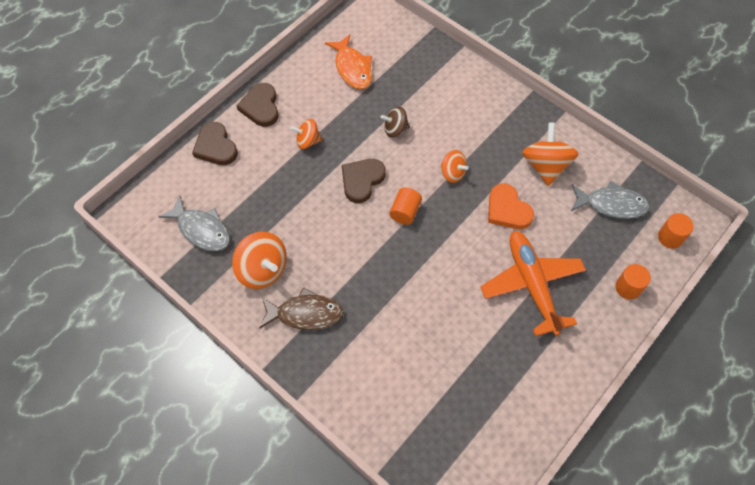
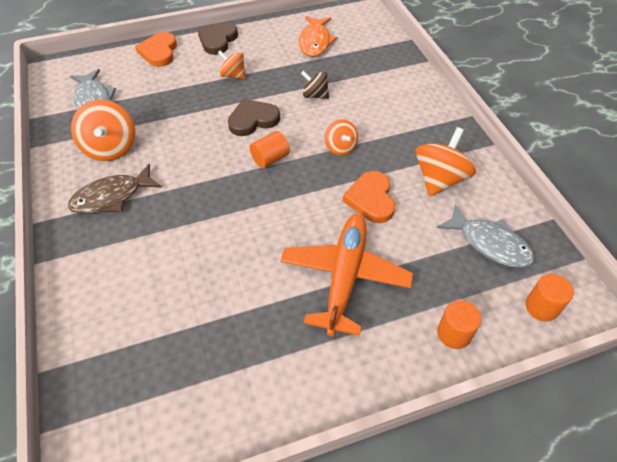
camera: 30 degrees right, 10 degrees down
(215, 147) = (159, 52): brown heart -> orange heart
(305, 314) = (112, 197): brown fish -> brown fish turned 120 degrees clockwise

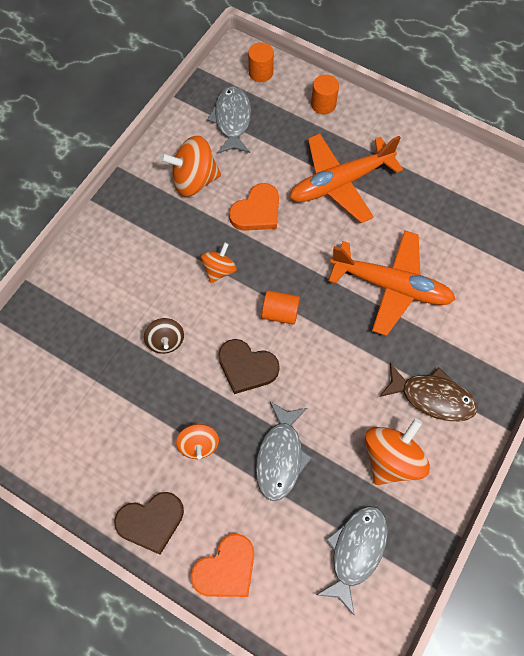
camera: 130 degrees left, 15 degrees up
(182, 102) = (280, 456): none -> grey fish
(213, 238) = (391, 286): none -> orange plane
(315, 42) = (72, 410): orange fish -> none

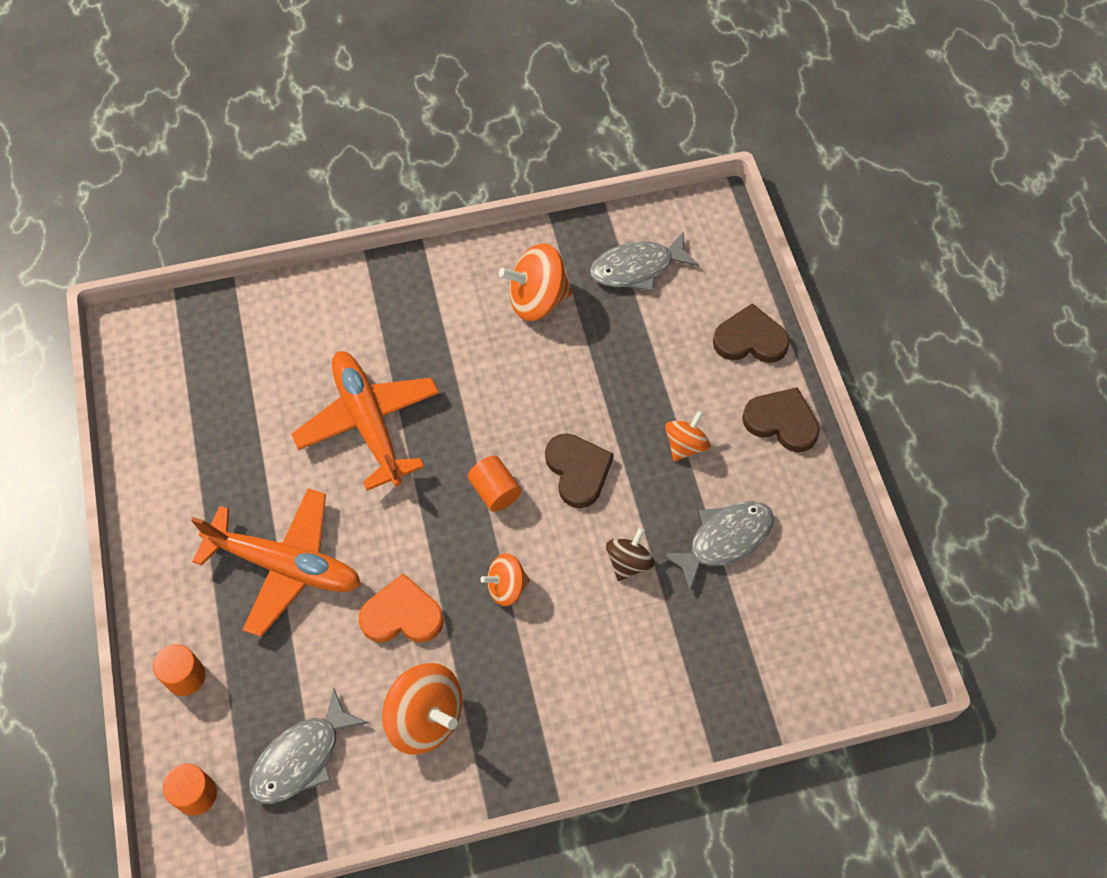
camera: 135 degrees left, 5 degrees down
(226, 569) = (750, 339): orange heart -> brown heart
(280, 456) = (625, 377): grey fish -> grey fish (724, 540)
(432, 397) = (450, 311): brown fish -> none

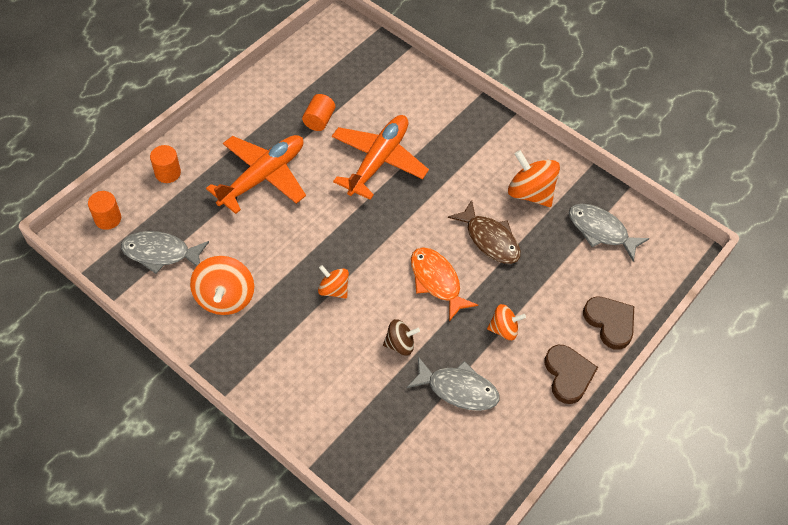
camera: 50 degrees right, 5 degrees down
(285, 565) = (263, 177): orange plane -> orange plane turned 120 degrees counterclockwise
(402, 615) = (276, 248): orange heart -> none
(495, 491) = (388, 247): orange cylinder -> orange cylinder (319, 120)
(565, 380) = (489, 239): none -> brown fish
(578, 471) = (436, 281): brown heart -> orange fish

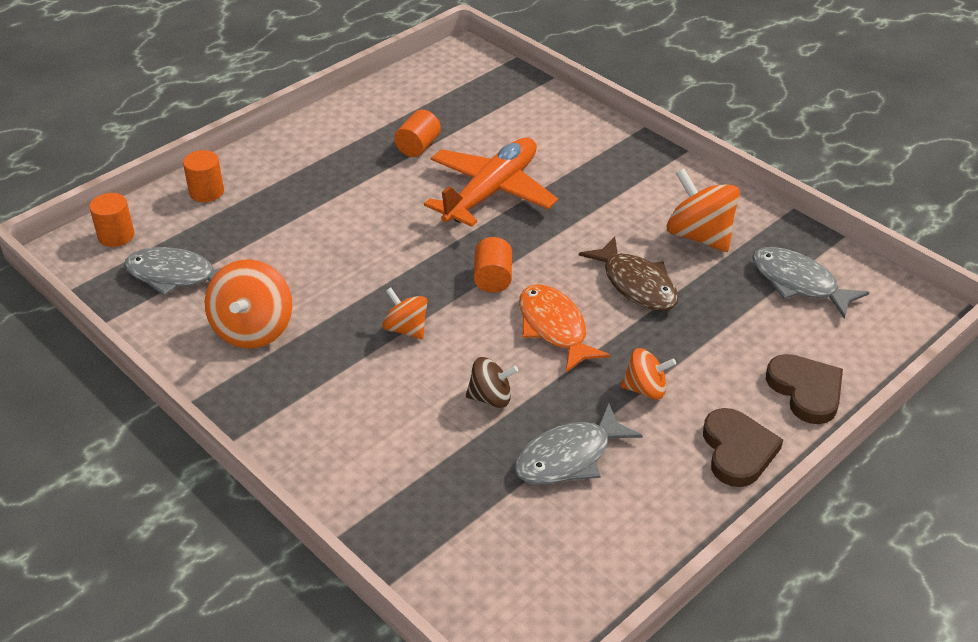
camera: 10 degrees right, 15 degrees down
(263, 177) = (332, 202): orange plane -> none
(389, 240) = (493, 278): none -> orange cylinder
(458, 389) = (569, 457): grey fish -> grey fish turned 120 degrees clockwise

